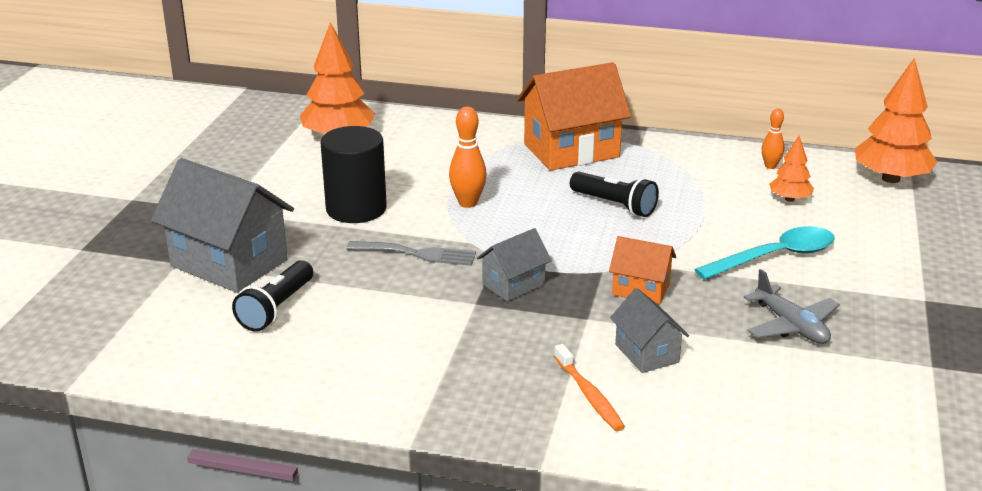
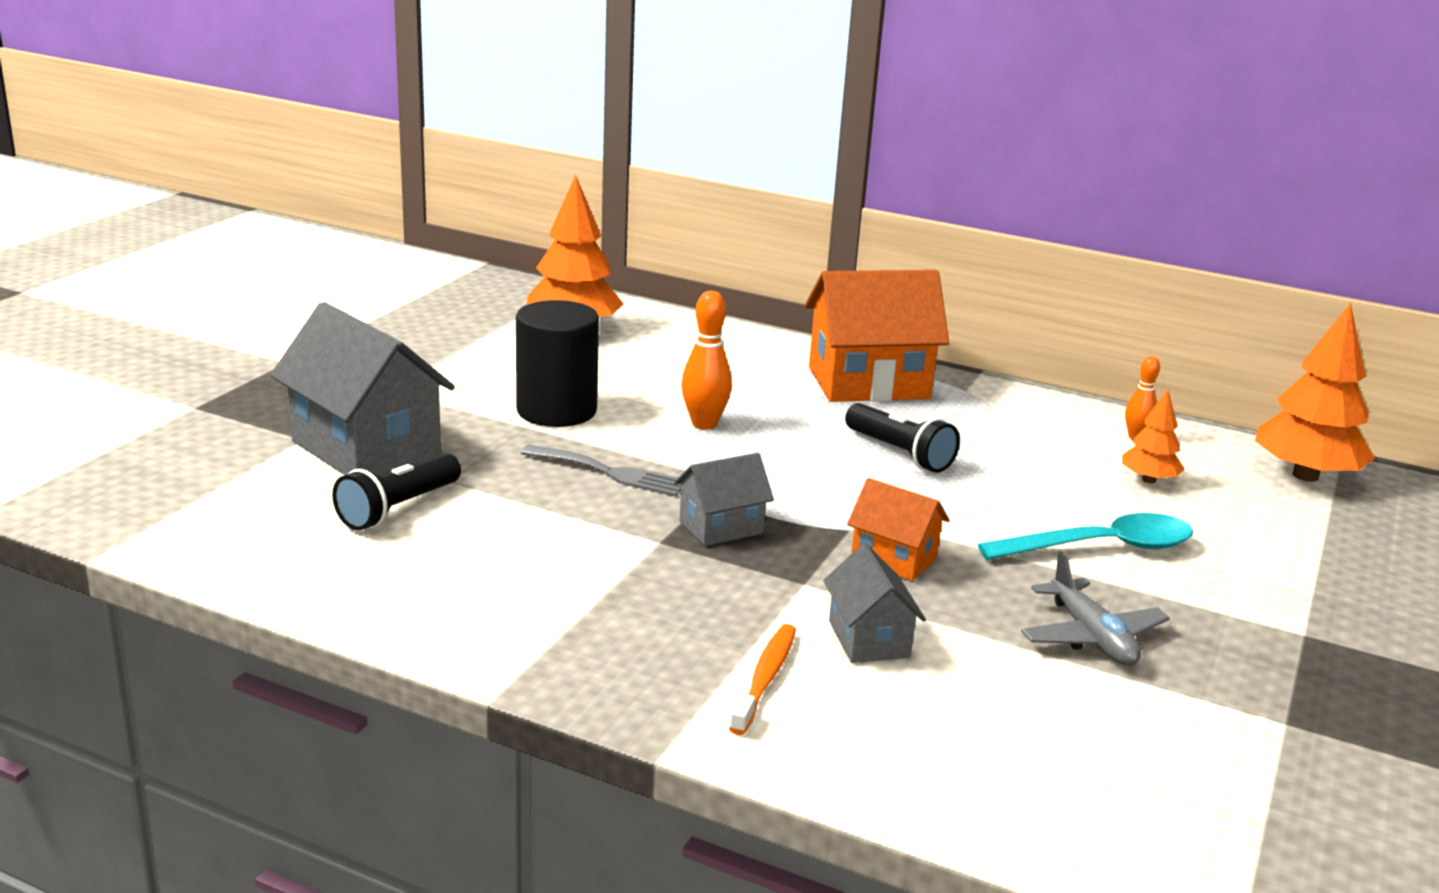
camera: 10 degrees right, 5 degrees down
(589, 395) = (765, 678): orange toothbrush -> orange toothbrush turned 150 degrees counterclockwise

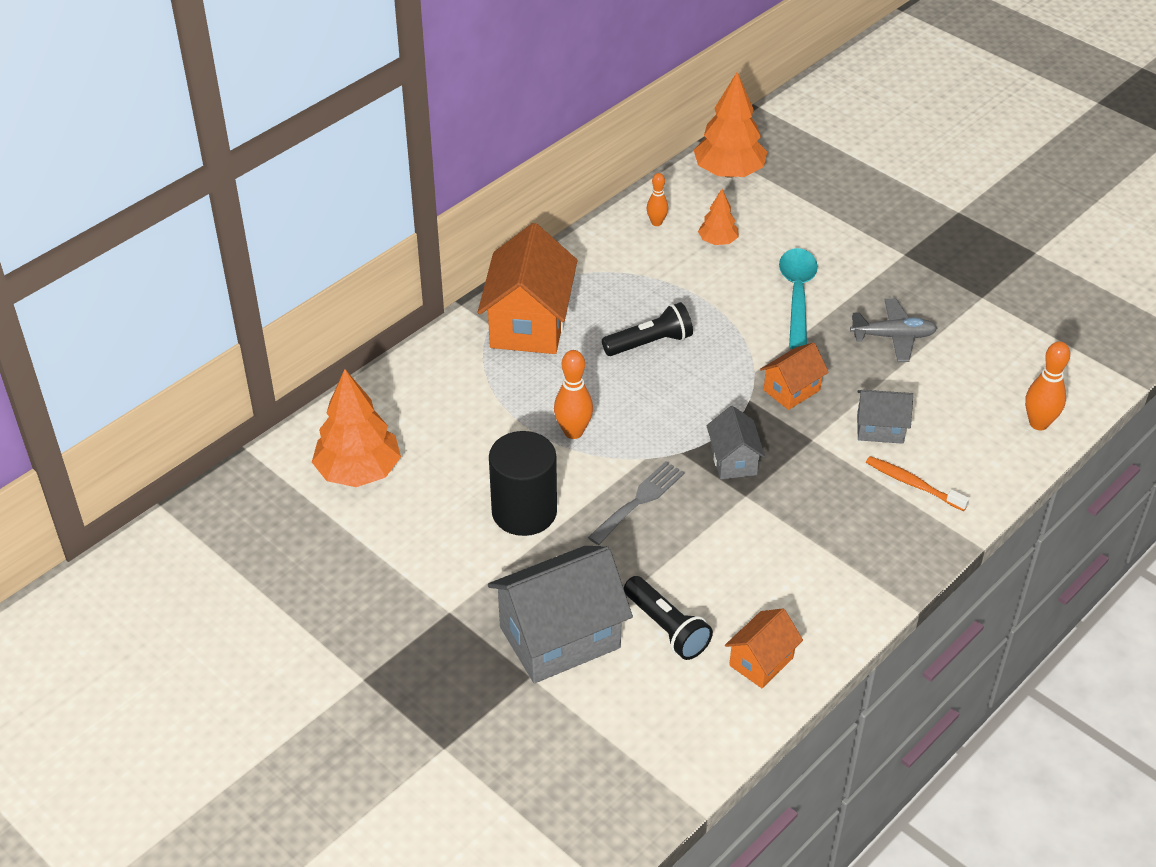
camera: 70 degrees left, 20 degrees up
(355, 577) = (761, 661): none -> orange house
(1008, 808) = (1038, 423): none -> orange bowling pin

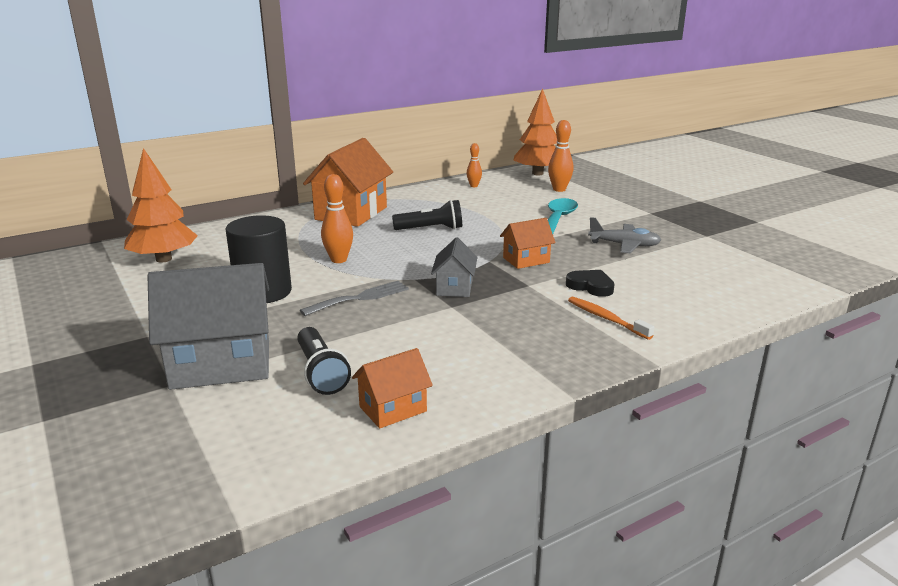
camera: 15 degrees right, 20 degrees down
(717, 241) = (512, 196): orange tree -> none
(880, 429) = (590, 286): grey house -> black heart
(1038, 423) = (738, 300): orange bowling pin -> orange bowling pin (559, 189)

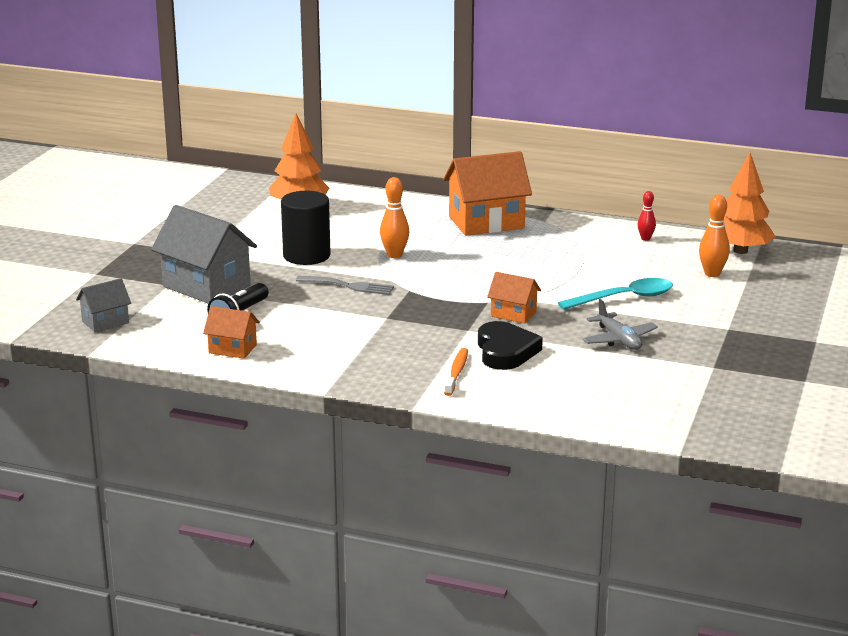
camera: 50 degrees right, 0 degrees up
(431, 229) = (510, 260): black flashlight -> none
(454, 287) = (418, 307): grey house -> grey house (105, 322)
(474, 186) = (645, 239): orange bowling pin -> red bowling pin
(590, 286) = (505, 351): black heart -> black heart, size x1.59

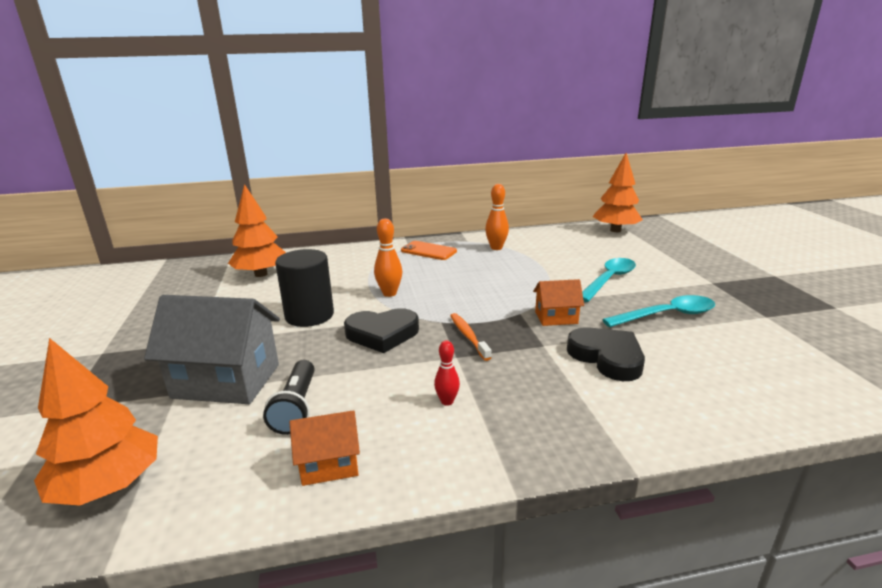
camera: 30 degrees left, 0 degrees up
(105, 322) = (109, 486): grey house -> orange tree
(349, 286) = (382, 334): grey fork -> black heart
(456, 372) = (604, 399): orange toothbrush -> orange toothbrush (468, 336)
(486, 222) = (428, 251): orange house -> orange phone
(619, 340) = (666, 315): grey plane -> turquoise spoon
(645, 239) = (549, 236): red bowling pin -> red bowling pin (447, 401)
(712, 274) = (628, 248): orange bowling pin -> orange bowling pin (496, 248)

